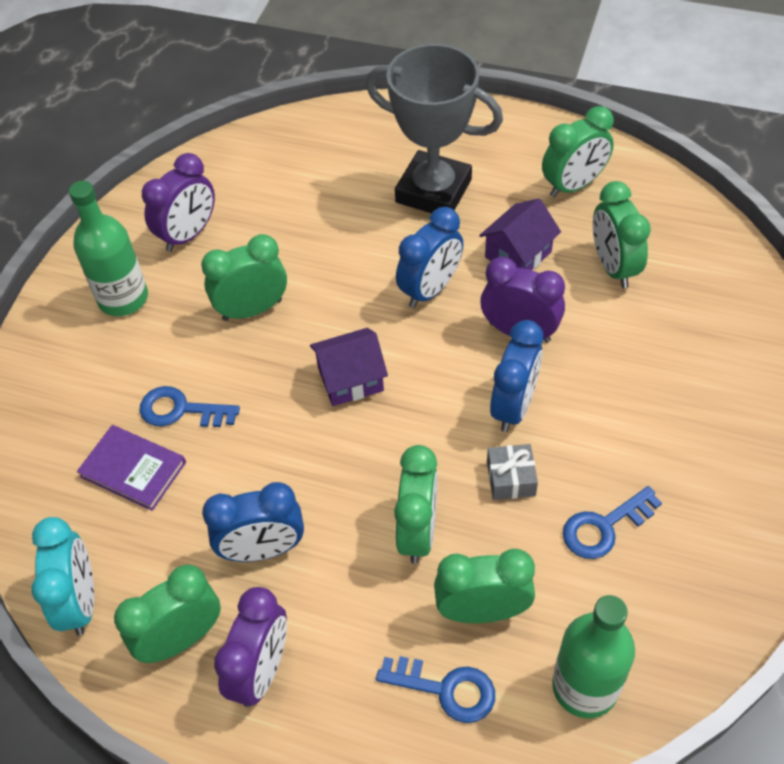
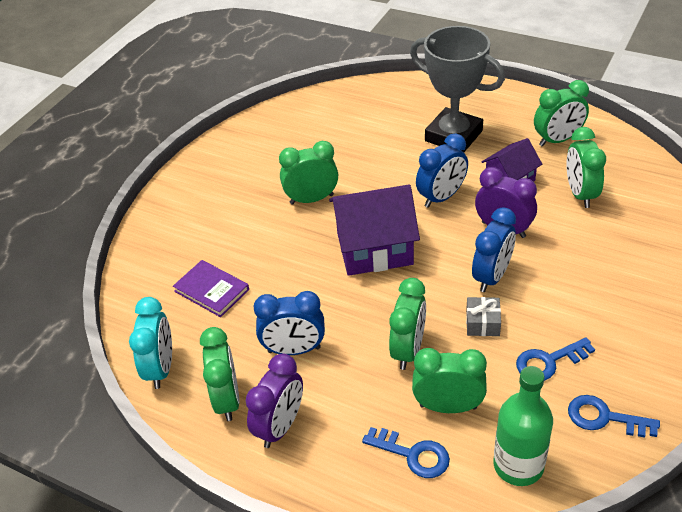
camera: 10 degrees right, 10 degrees down
(123, 298) = (223, 185): green bottle -> none
(181, 410) = (251, 257): blue key -> blue key (605, 418)
(181, 638) = (227, 400): green clock -> green clock turned 105 degrees clockwise
(188, 235) = (274, 150): purple clock -> none
(350, 379) = (375, 249): purple house -> purple house, size x1.69

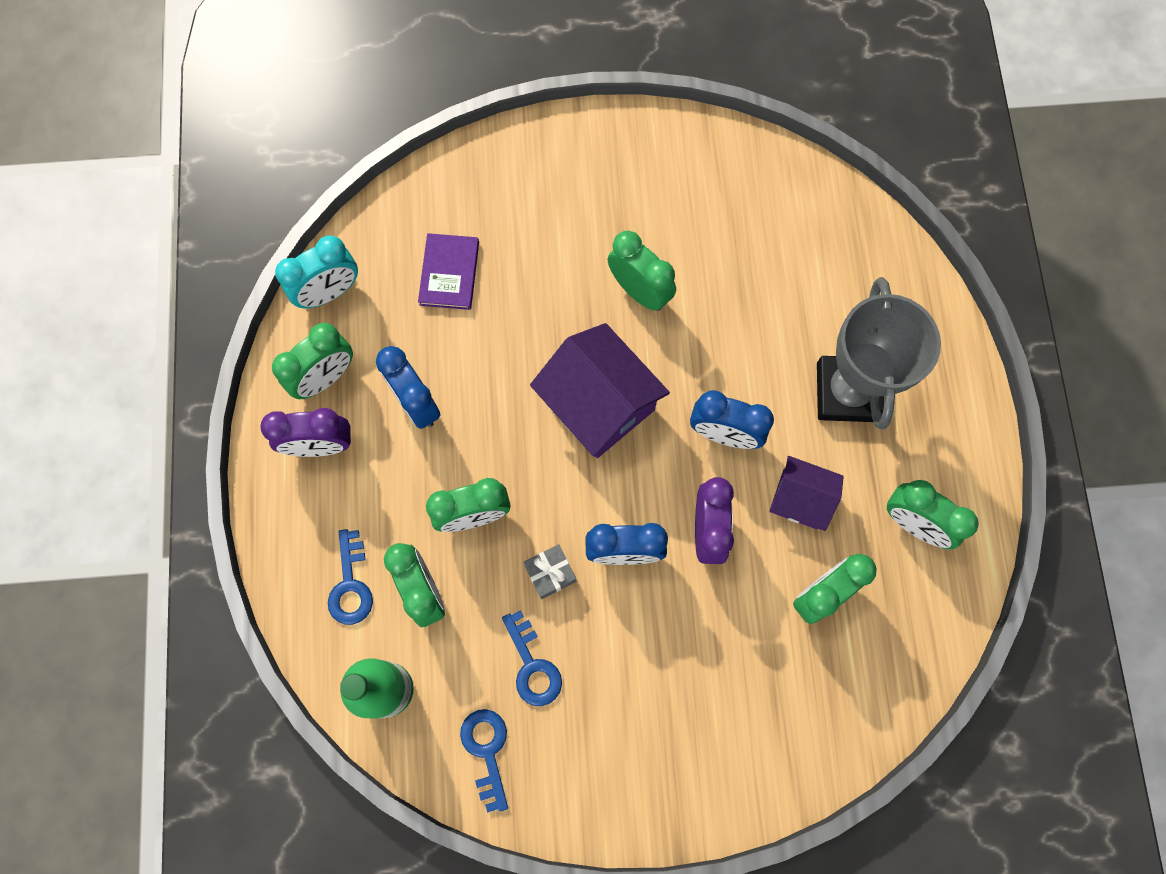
camera: 55 degrees right, 30 degrees up
(549, 361) = (532, 665): blue key -> blue key turned 150 degrees counterclockwise

